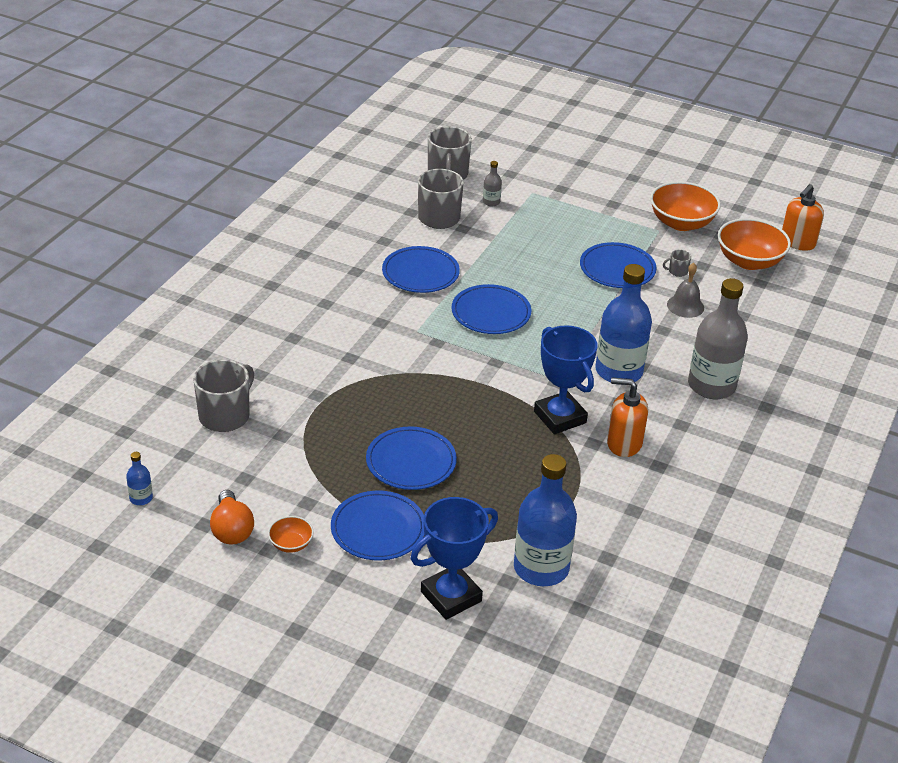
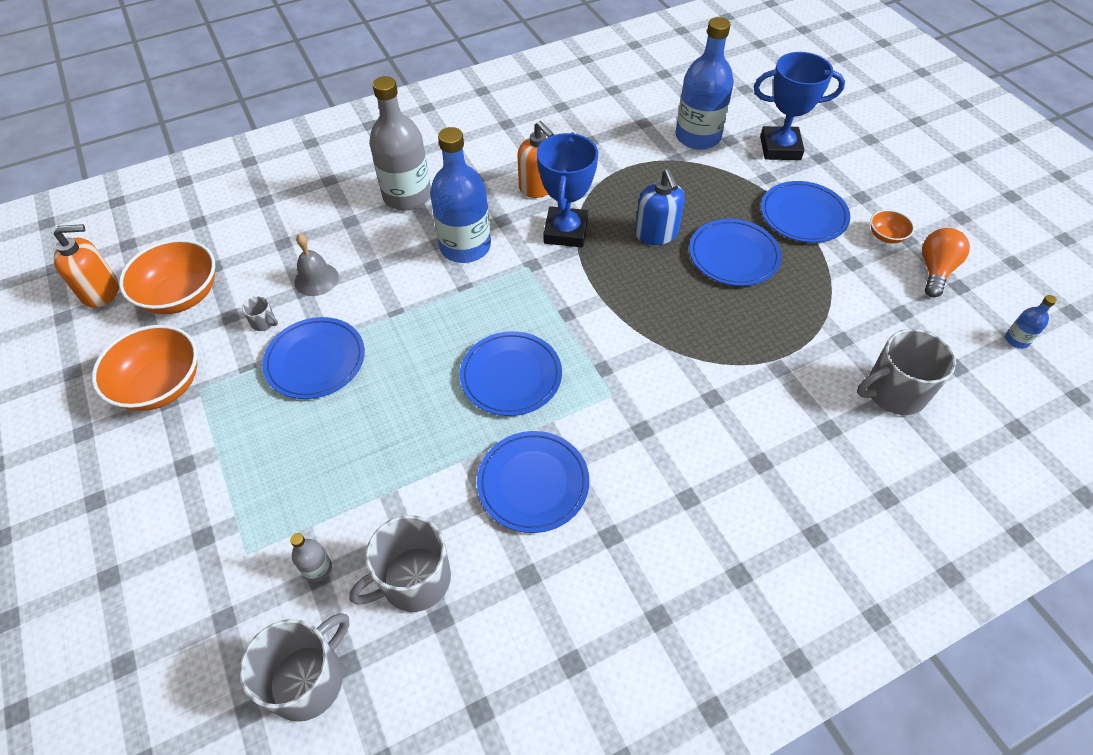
camera: 140 degrees left, 15 degrees up
(488, 450) = (656, 233): none -> blue soap dispenser

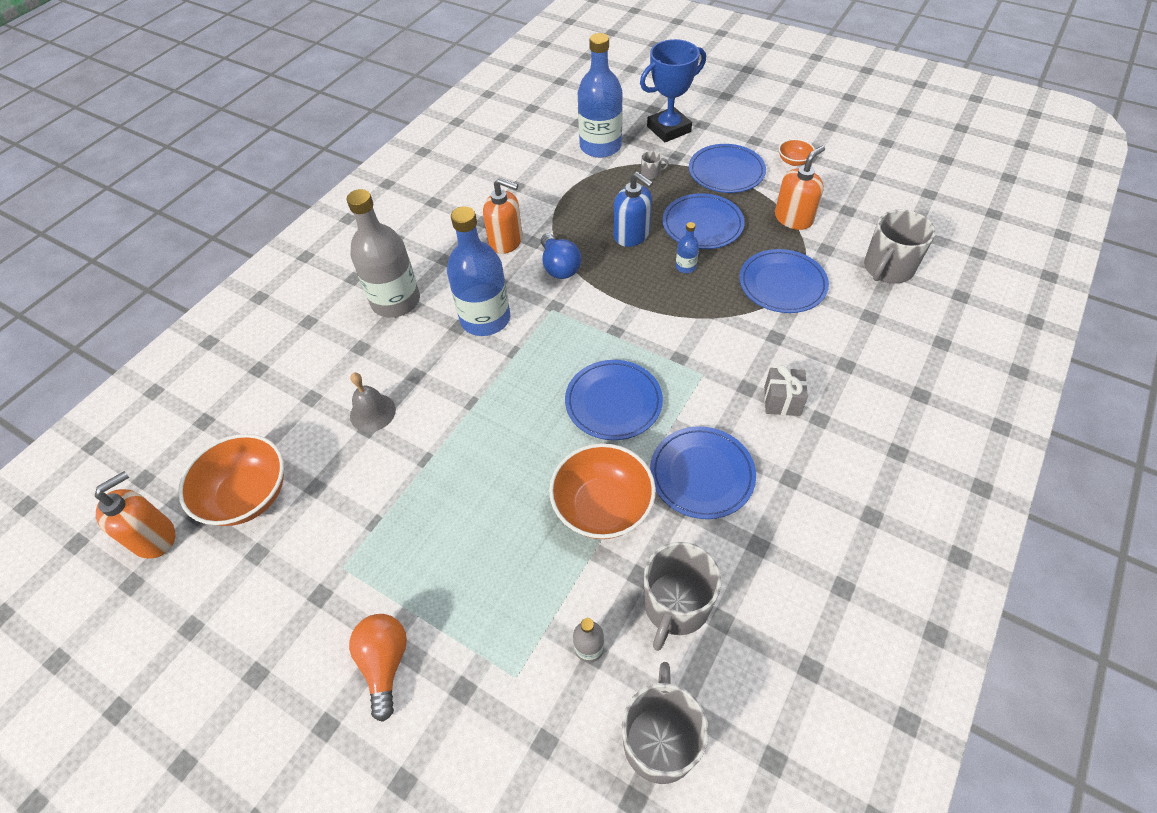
camera: 30 degrees left, 0 degrees up
(161, 386) = (301, 586): orange bowl -> orange bowl (602, 507)
(264, 322) = (355, 475): grey mug -> grey mug (651, 174)
(315, 360) = (434, 481): blue plate -> blue plate (782, 284)
(566, 231) = (559, 267): blue trophy -> blue light bulb
(665, 460) = (782, 401): none -> grey gift
(834, 293) = (793, 218): none -> orange soap dispenser
(935, 270) = (844, 171): orange light bulb -> orange light bulb (385, 663)
(1017, 340) = (930, 194): blue bottle -> blue bottle (685, 267)

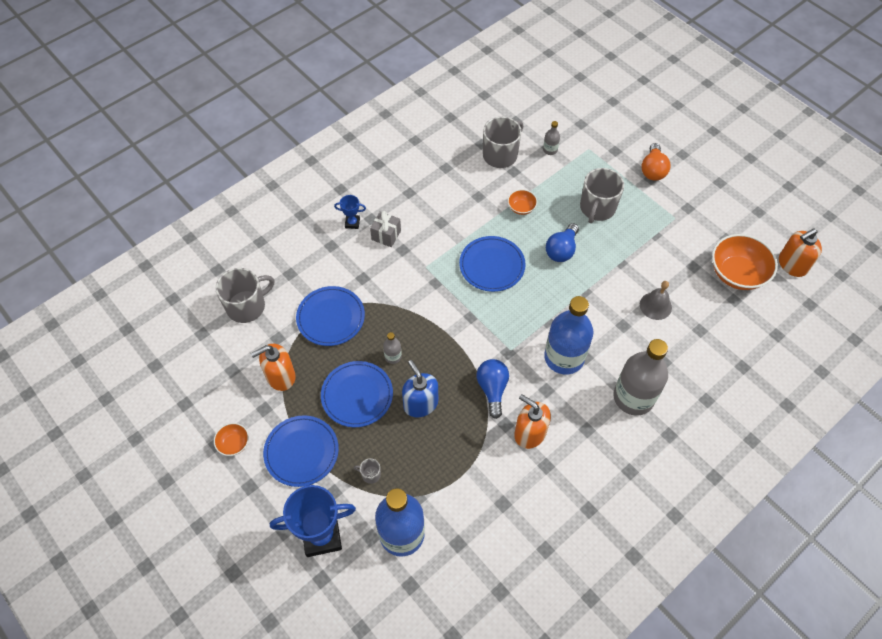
camera: 165 degrees left, 5 degrees up
(520, 454) = (561, 250): none -> blue light bulb
(602, 507) = (521, 208): orange bowl -> orange bowl, size x0.49
(660, 739) = (529, 112): grey mug -> grey mug (597, 208)
(685, 267) = (393, 356): blue bottle -> grey bottle
(702, 474) = (457, 208): blue plate -> none
(840, 404) = (352, 223): none -> blue trophy

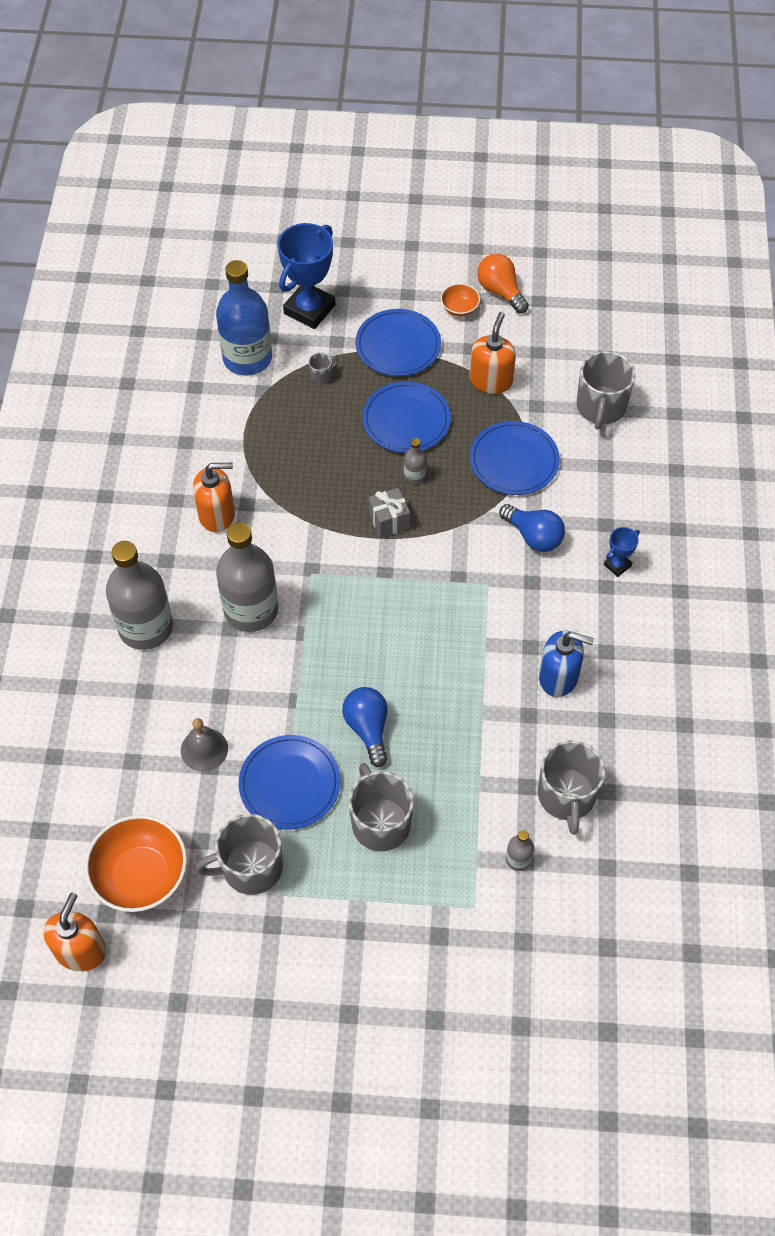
camera: 135 degrees right, 0 degrees up
(386, 235) = (567, 582): grey gift -> grey gift (389, 521)
(420, 403) = (342, 459): blue soap dispenser -> blue soap dispenser (558, 677)
(492, 265) = (423, 644): blue plate -> blue plate (289, 784)
(492, 389) = (290, 523): blue light bulb -> blue light bulb (533, 536)
(521, 208) = (466, 743): orange bowl -> none
(564, 357) = (251, 610): blue bottle -> grey bottle
(653, 170) = (364, 947): orange light bulb -> orange light bulb (500, 291)
(678, 237) = (250, 867): none -> grey mug

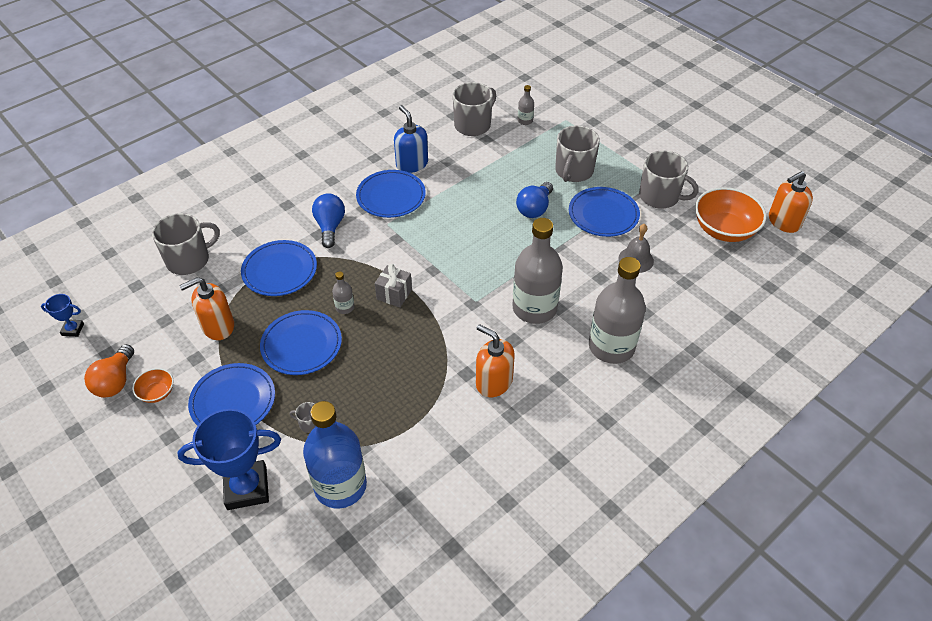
camera: 135 degrees left, 10 degrees down
(525, 618) = (391, 196): none -> blue plate
(617, 565) = (311, 184): blue trophy -> blue trophy (73, 329)

